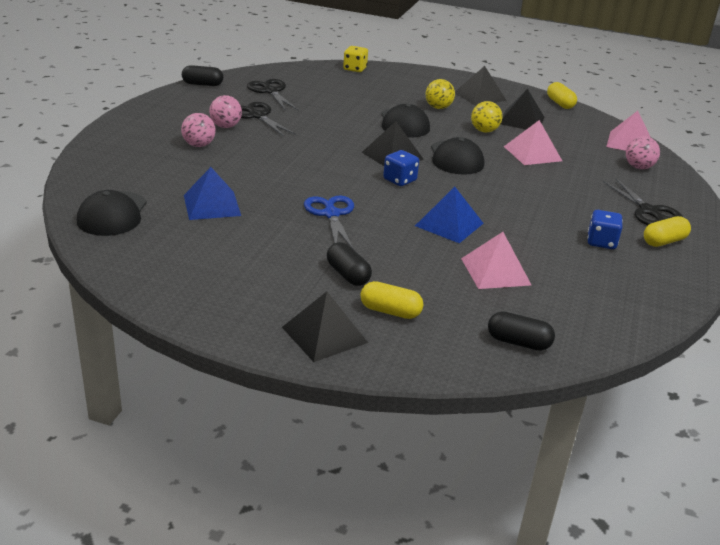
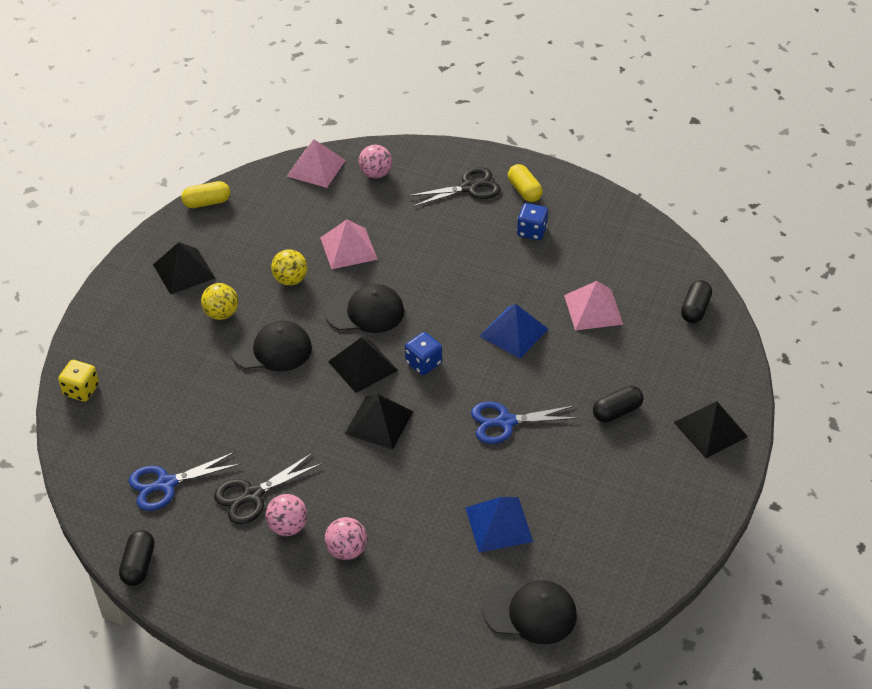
camera: 85 degrees left, 15 degrees up
(270, 91) = (166, 484): black scissors -> blue scissors
(390, 311) = (668, 385): yellow capsule -> none
(521, 120) = (258, 244): black pyramid -> black pyramid (379, 422)

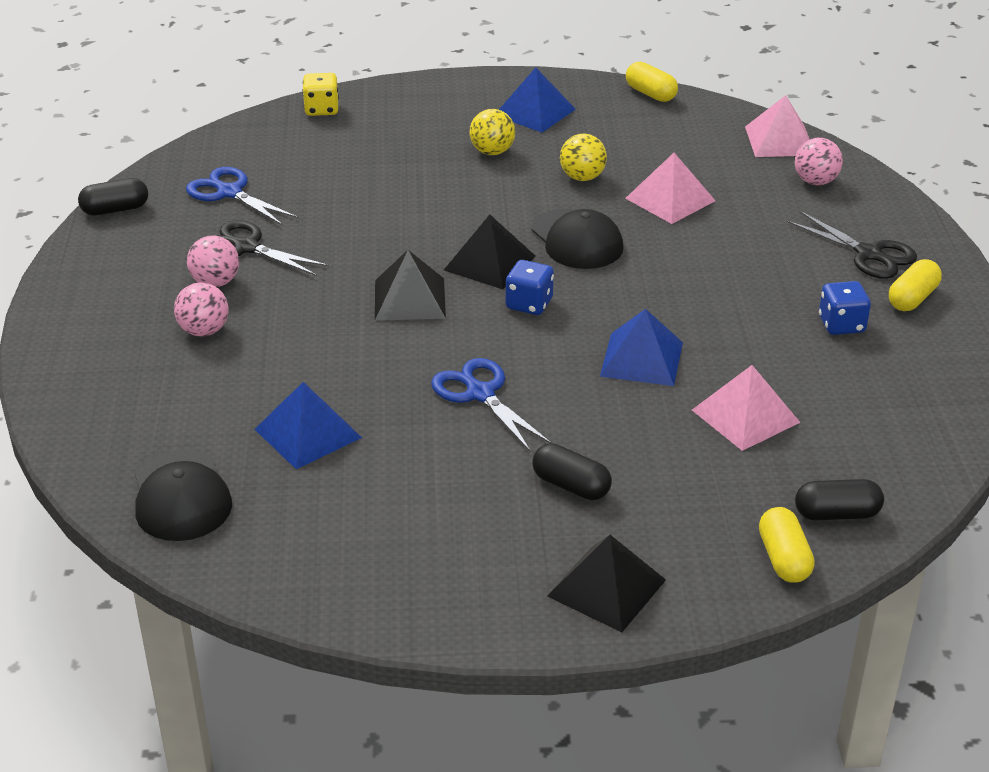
camera: 65 degrees right, 10 degrees down
(183, 271) = (534, 112): black pyramid -> blue pyramid
(271, 349) = (465, 197): black cap -> none
(720, 346) = (783, 559): none -> yellow capsule

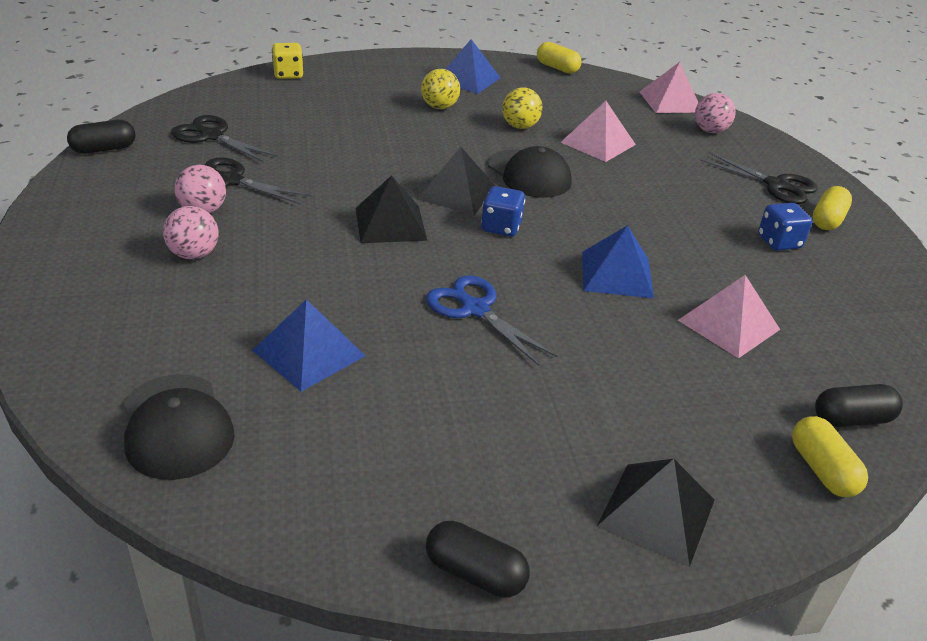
camera: 10 degrees left, 0 degrees up
(229, 192) = (211, 136): blue scissors -> black scissors
(571, 486) = (587, 399): black capsule -> black capsule (475, 573)

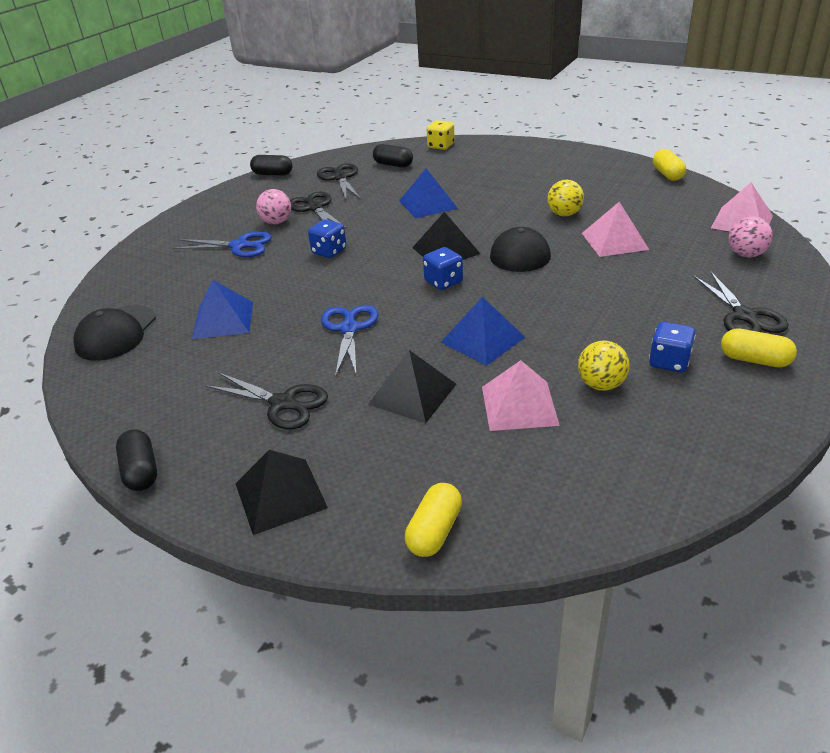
camera: 45 degrees right, 0 degrees up
(194, 254) = (239, 246): pink ball -> blue scissors
(326, 229) = (329, 251): none -> blue dice
(390, 224) = (372, 259): black pyramid -> black pyramid (412, 394)
(439, 107) = (519, 187): yellow ball -> yellow ball (601, 385)
(468, 79) = (572, 170): blue pyramid -> blue pyramid (428, 204)
(522, 418) = (283, 403): none -> black scissors
(827, 220) = (754, 360): yellow capsule -> yellow capsule turned 45 degrees clockwise
(851, 419) = (516, 512): black capsule -> black capsule (393, 165)

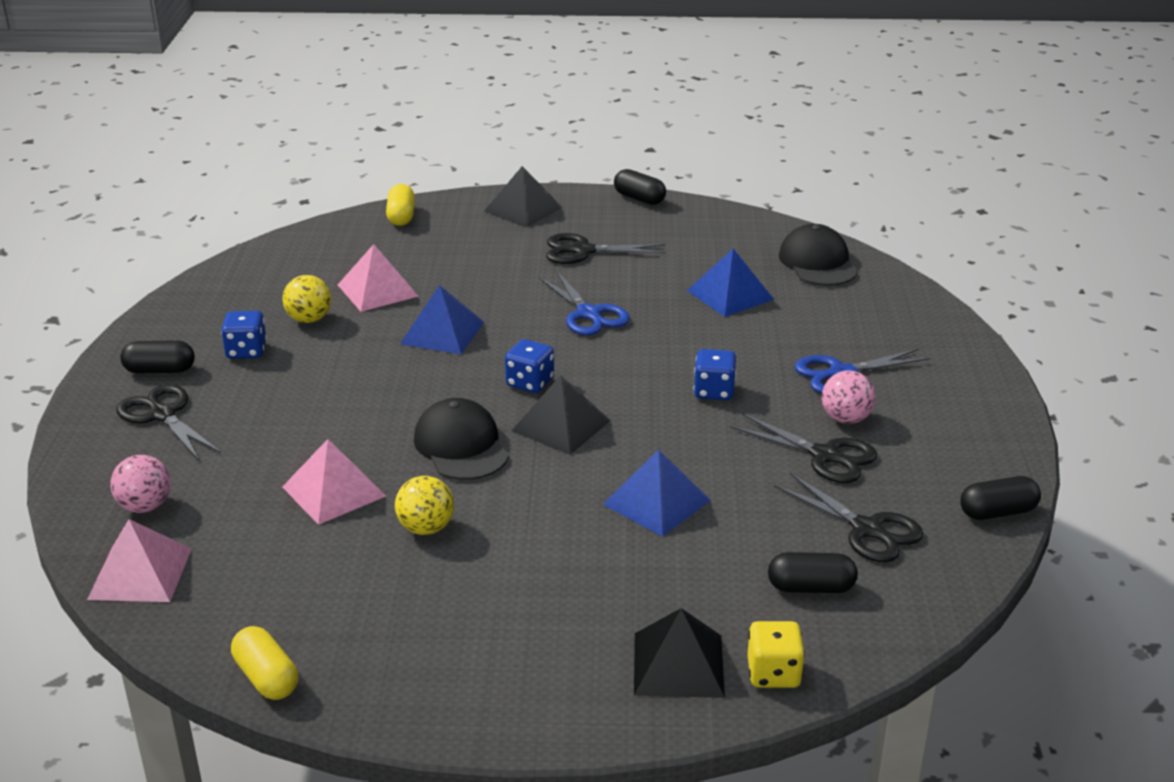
camera: 150 degrees right, 5 degrees down
(412, 394) = (477, 279): black pyramid -> black pyramid (678, 664)
(754, 360) = (160, 370): yellow capsule -> black capsule

